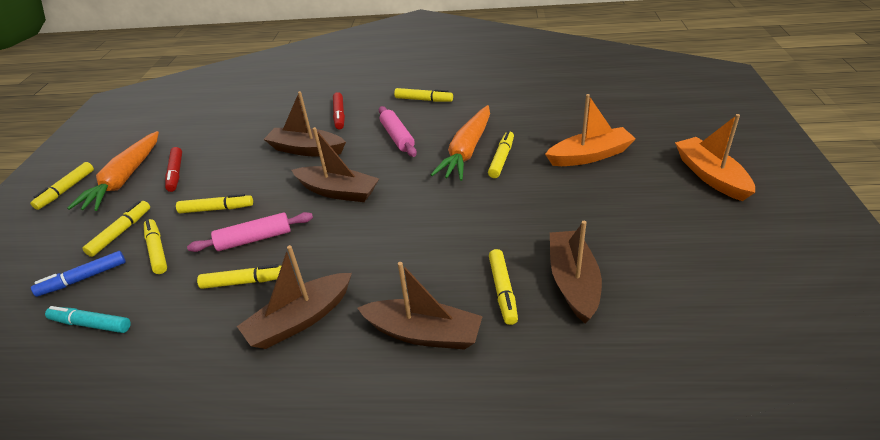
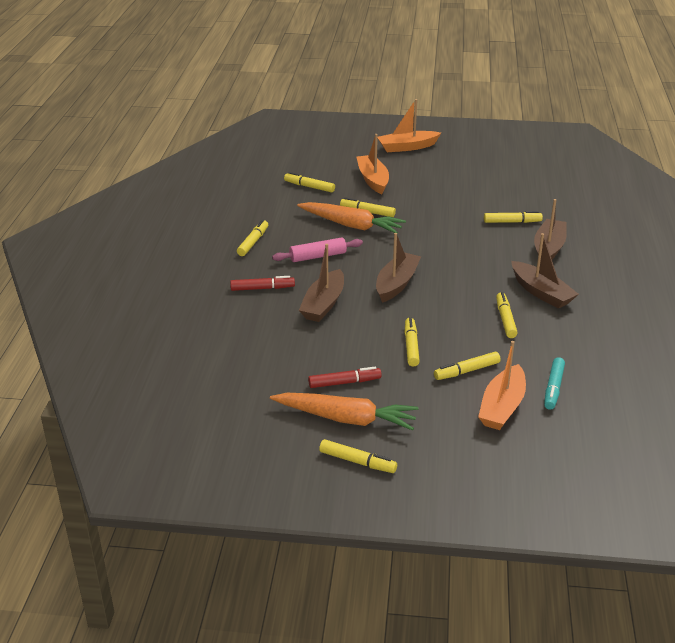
camera: 90 degrees left, 5 degrees down
(83, 278) = (502, 407): blue marker -> orange boat
(121, 232) = (439, 399): yellow marker -> yellow marker (309, 187)
(254, 239) = (455, 320): pink rolling pin -> none
(573, 282) = (504, 200): brown boat -> none

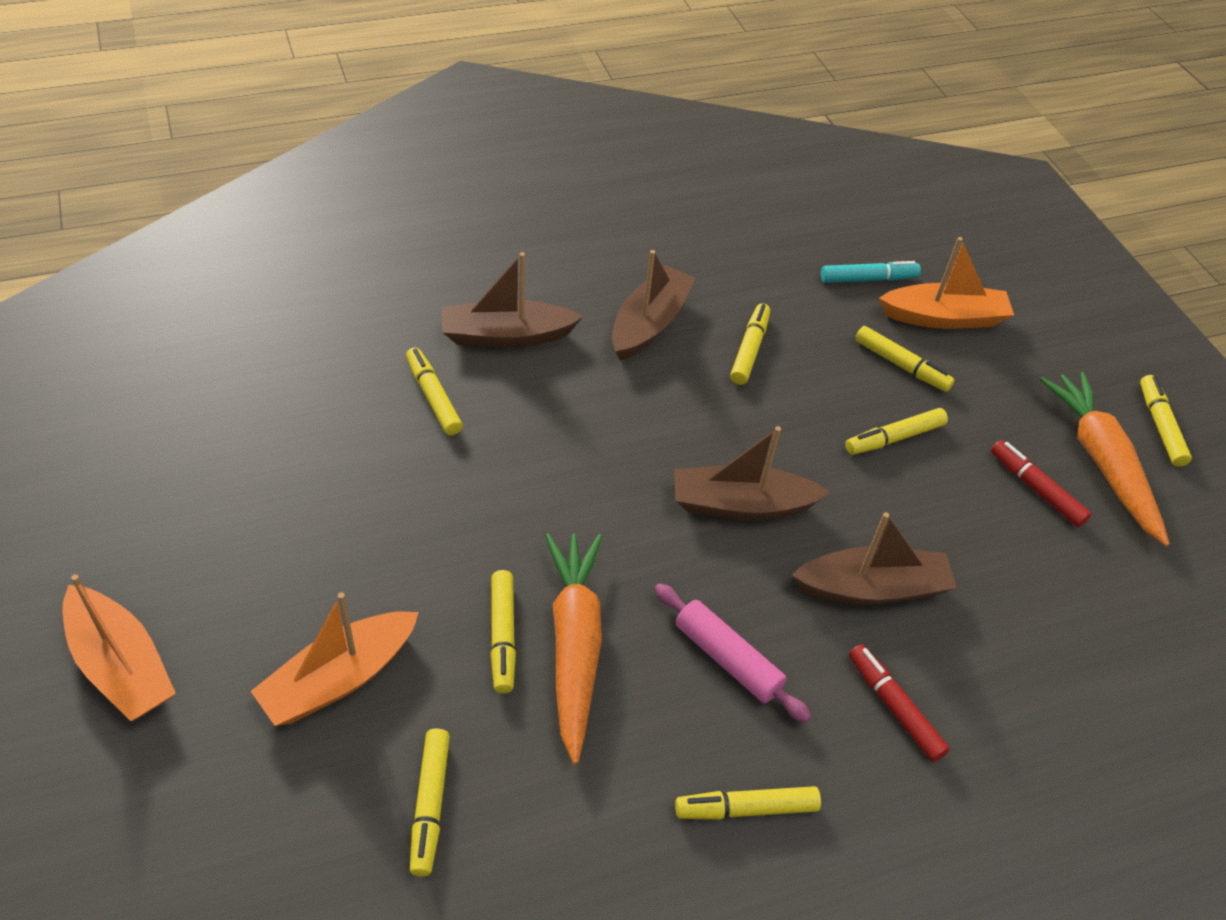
camera: 120 degrees left, 15 degrees up
(505, 319) = (749, 350): yellow marker -> yellow marker turned 135 degrees clockwise

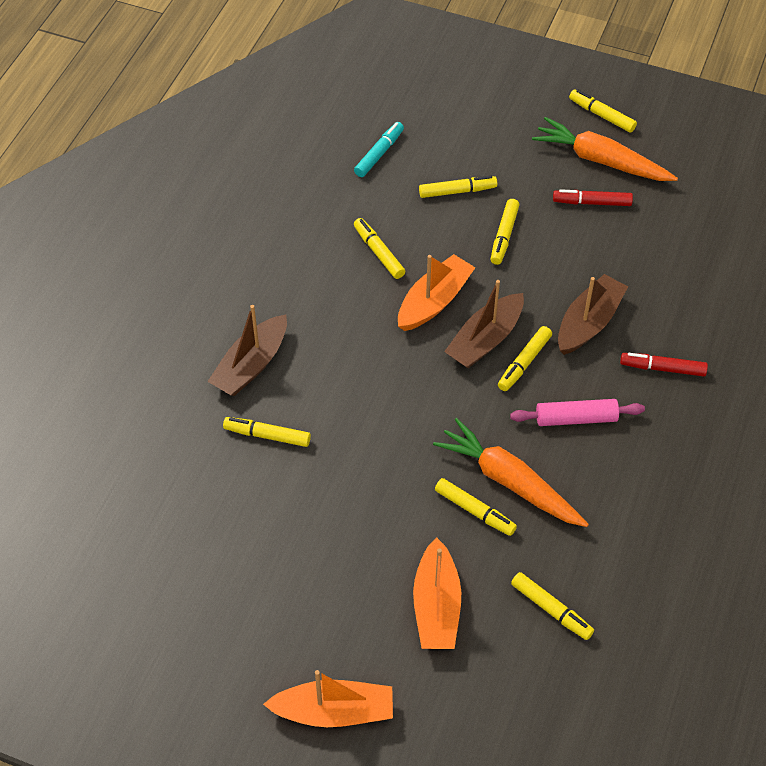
camera: 45 degrees left, 5 degrees up
(649, 324) = (311, 286): brown boat -> none
(746, 808) = (665, 472): yellow marker -> yellow marker (524, 363)
(944, 318) = (442, 143): orange boat -> orange boat (434, 301)

